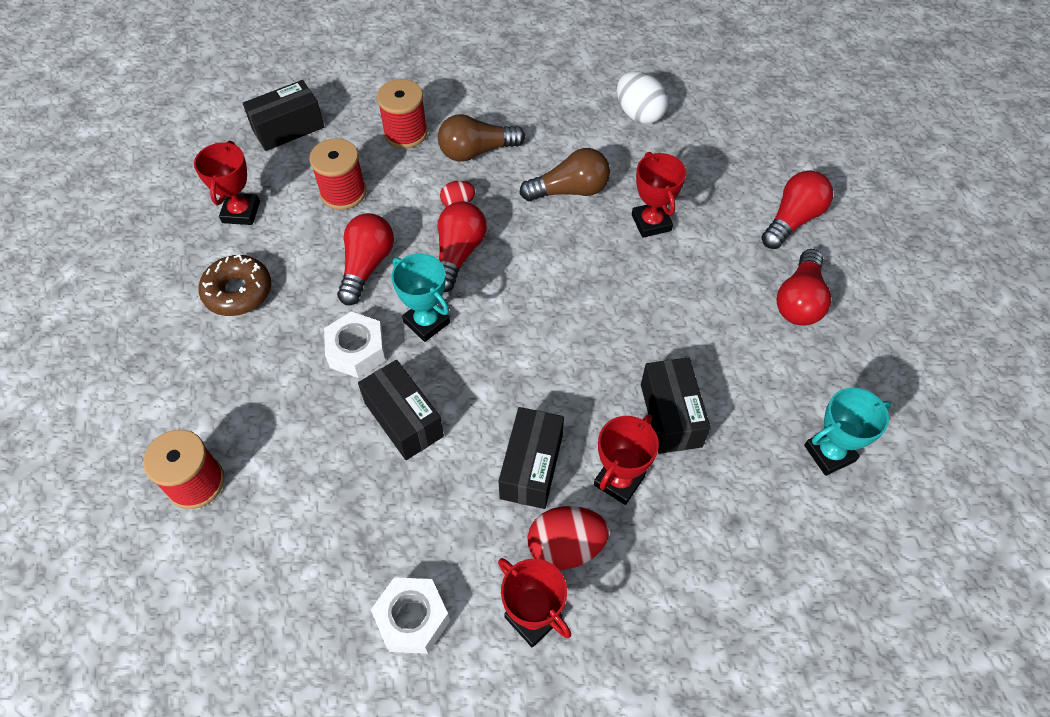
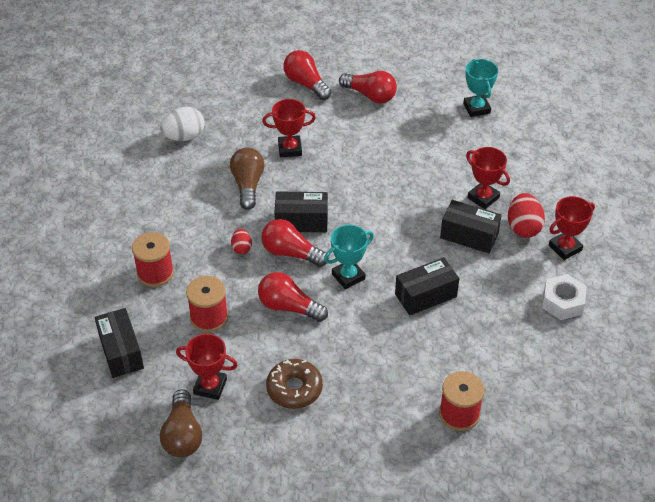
camera: 80 degrees left, 10 degrees down
(357, 351) = (365, 317): white nut -> none
(476, 151) = (191, 232): brown light bulb -> brown light bulb (182, 435)
(670, 415) = (442, 167): black box -> black box (301, 221)

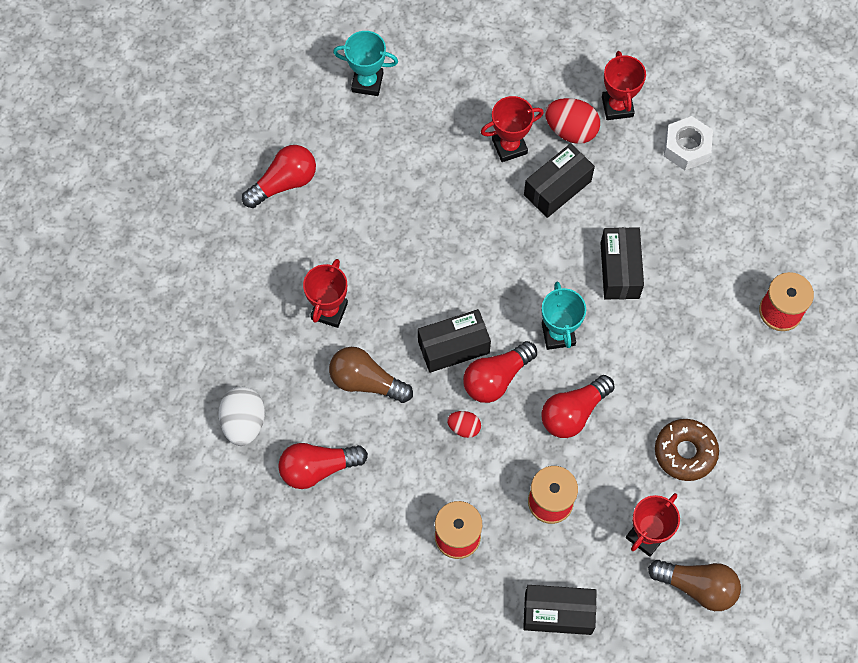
camera: 65 degrees left, 20 degrees up
(301, 221) = (453, 347): black box -> black box turned 45 degrees clockwise
(306, 84) = (223, 244): red light bulb -> red light bulb (318, 468)

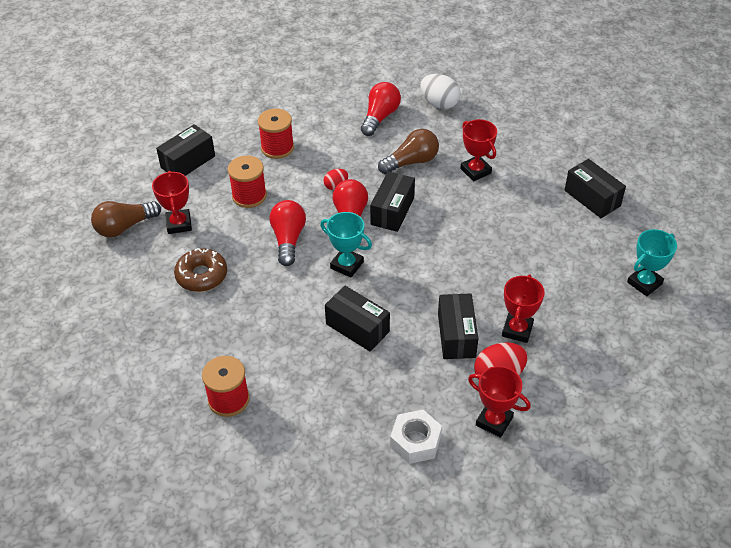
camera: 130 degrees right, 20 degrees down
(284, 183) = (592, 198): red light bulb -> black box

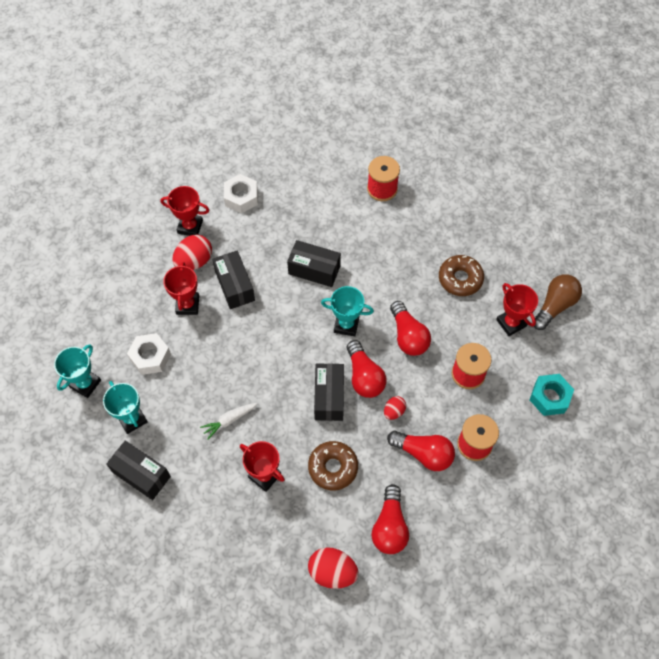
camera: 160 degrees right, 15 degrees up
(188, 162) = (549, 397): black box -> turquoise nut
(326, 152) = (423, 454): none -> red light bulb
(411, 162) = (333, 467): brown light bulb -> brown donut
(439, 103) = (332, 572): white egg -> red egg
(497, 217) = (229, 420): none -> white carrot
(569, 290) = (150, 357): none -> white nut
(596, 241) = (132, 419): none -> turquoise trophy

